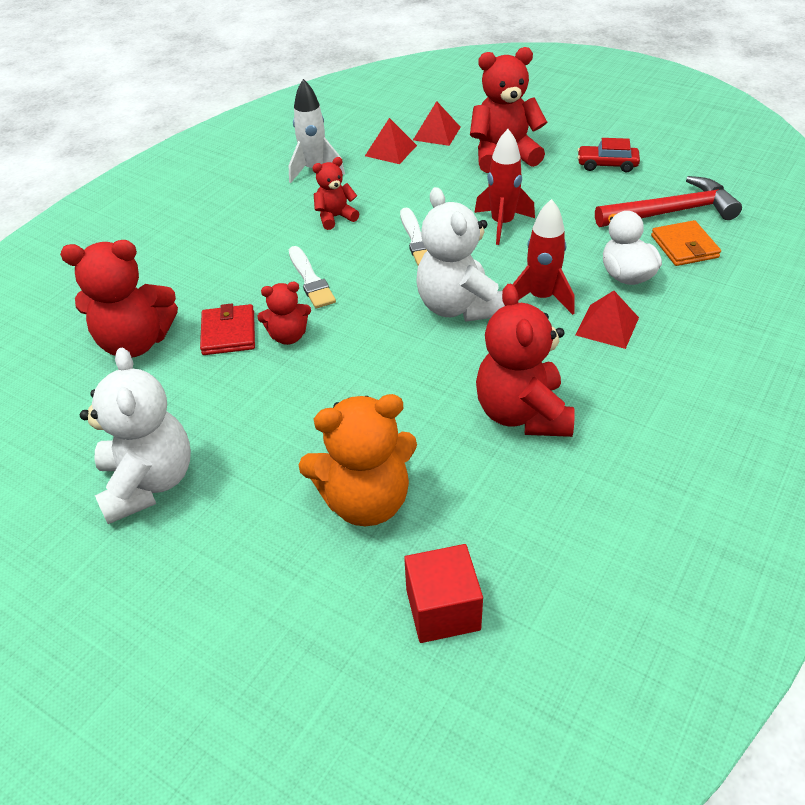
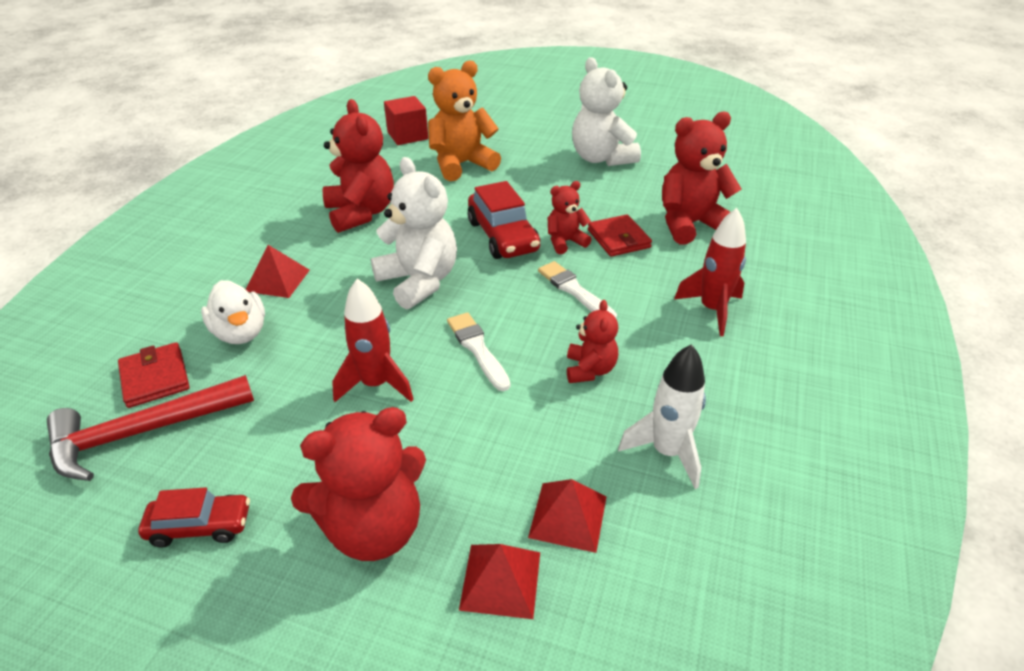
camera: 165 degrees right, 5 degrees down
(335, 217) = (590, 370): red teddy bear -> red teddy bear turned 45 degrees counterclockwise
(354, 353) = (503, 236): none -> red car
(541, 298) = (337, 299): red rocket -> red rocket (712, 310)
(684, 247) = (155, 378): orange wallet -> red wallet

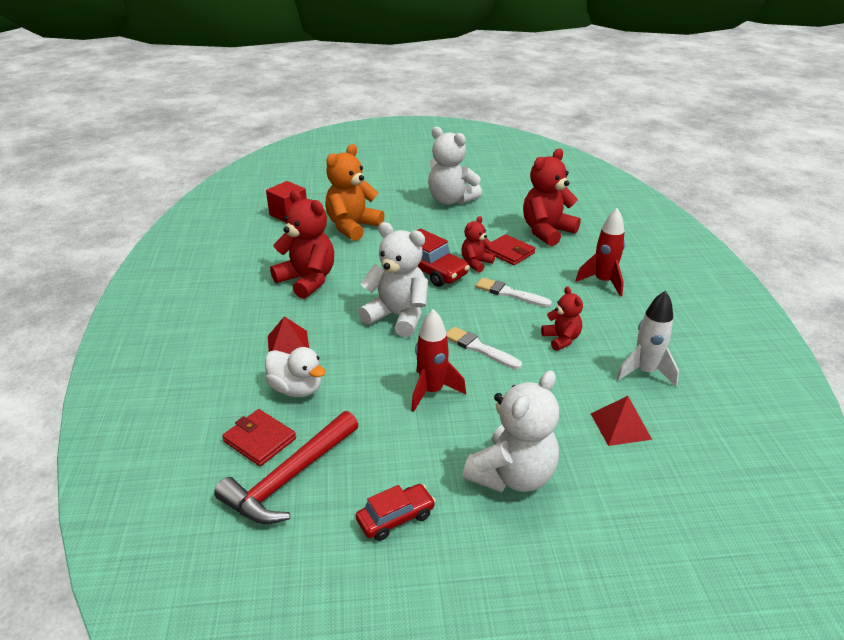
camera: 25 degrees left, 5 degrees down
(373, 528) = (512, 475): red teddy bear -> white teddy bear
(501, 580) = (613, 473): red pyramid -> none

